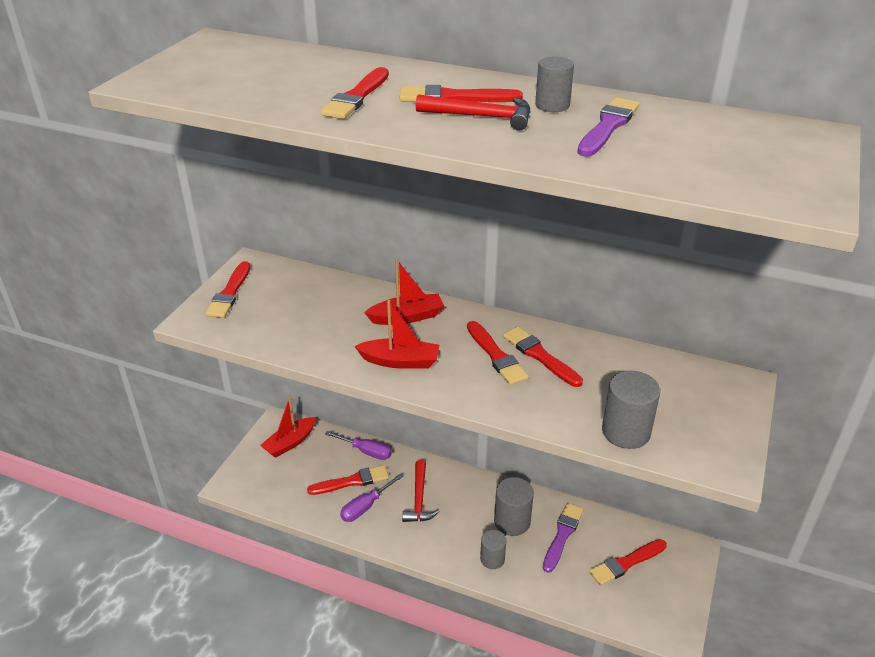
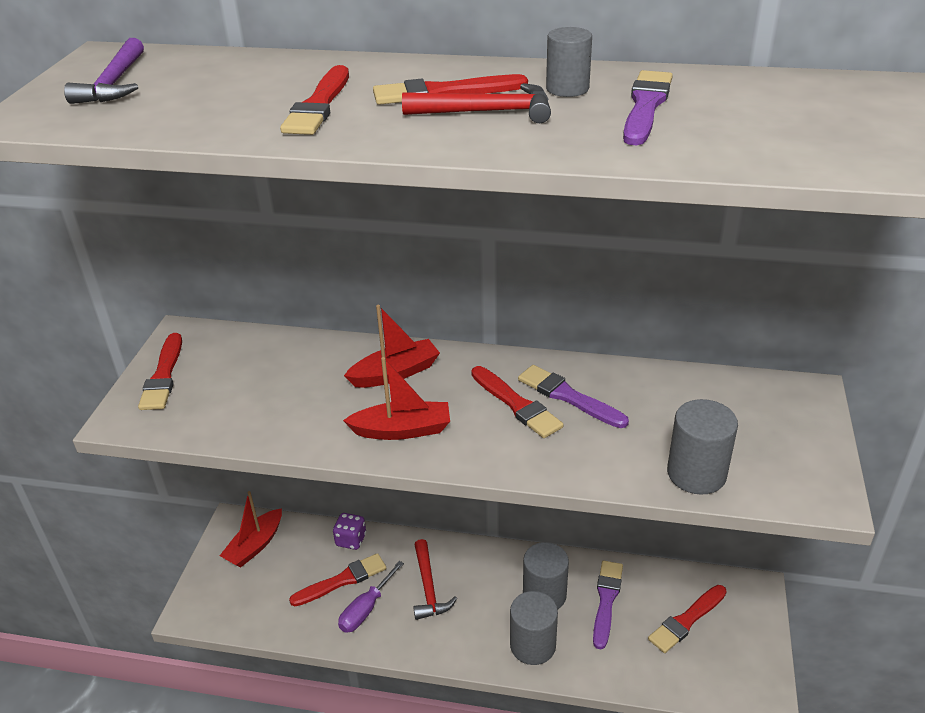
camera: 10 degrees left, 0 degrees up
(214, 63) = (114, 83): none -> purple hammer
(366, 451) = (351, 540): purple screwdriver -> purple dice
(492, 559) = (532, 645): grey cylinder -> grey cylinder, size x1.55
(540, 356) = (568, 396): red brush -> purple brush

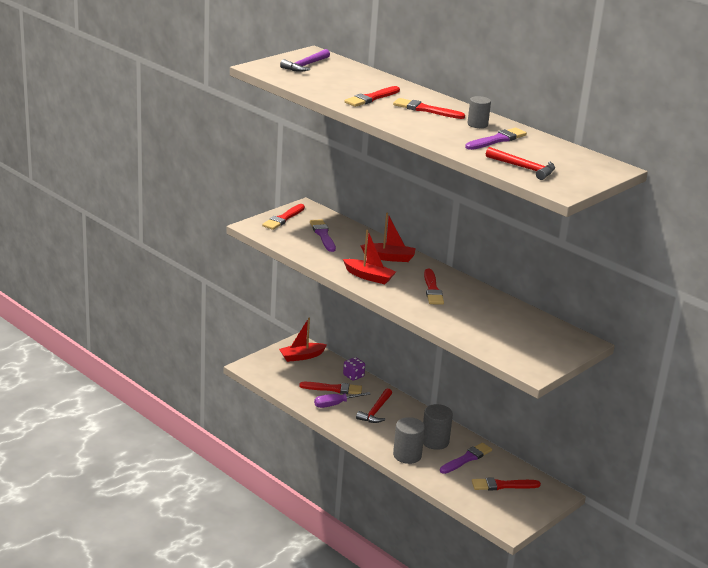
camera: 30 degrees right, 10 degrees down
(487, 112) = (431, 121): red hammer -> red hammer (524, 168)
(568, 396) = (461, 296): purple brush -> purple brush (323, 235)
(696, 474) = (484, 342): grey cylinder -> none

